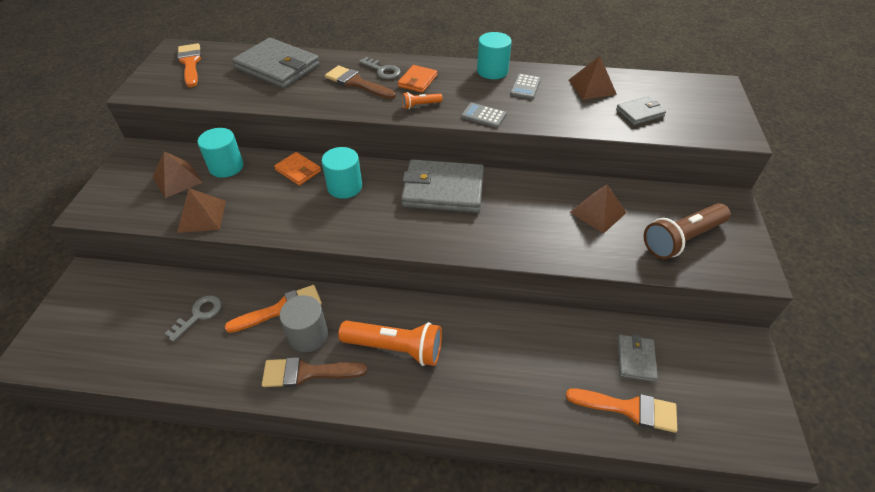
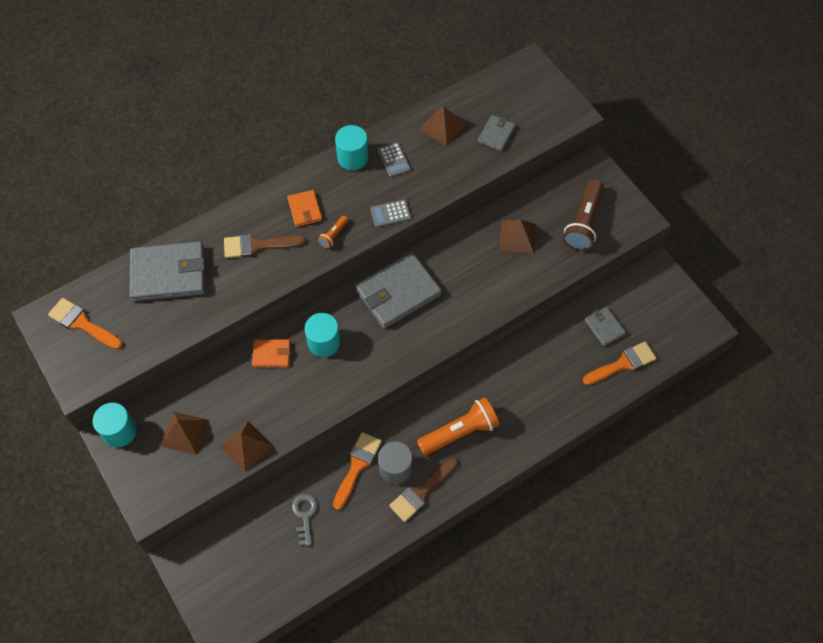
camera: 40 degrees left, 15 degrees up
(226, 166) = (209, 393): turquoise cylinder -> turquoise cylinder (119, 431)
(382, 70) = (264, 217): grey key -> none

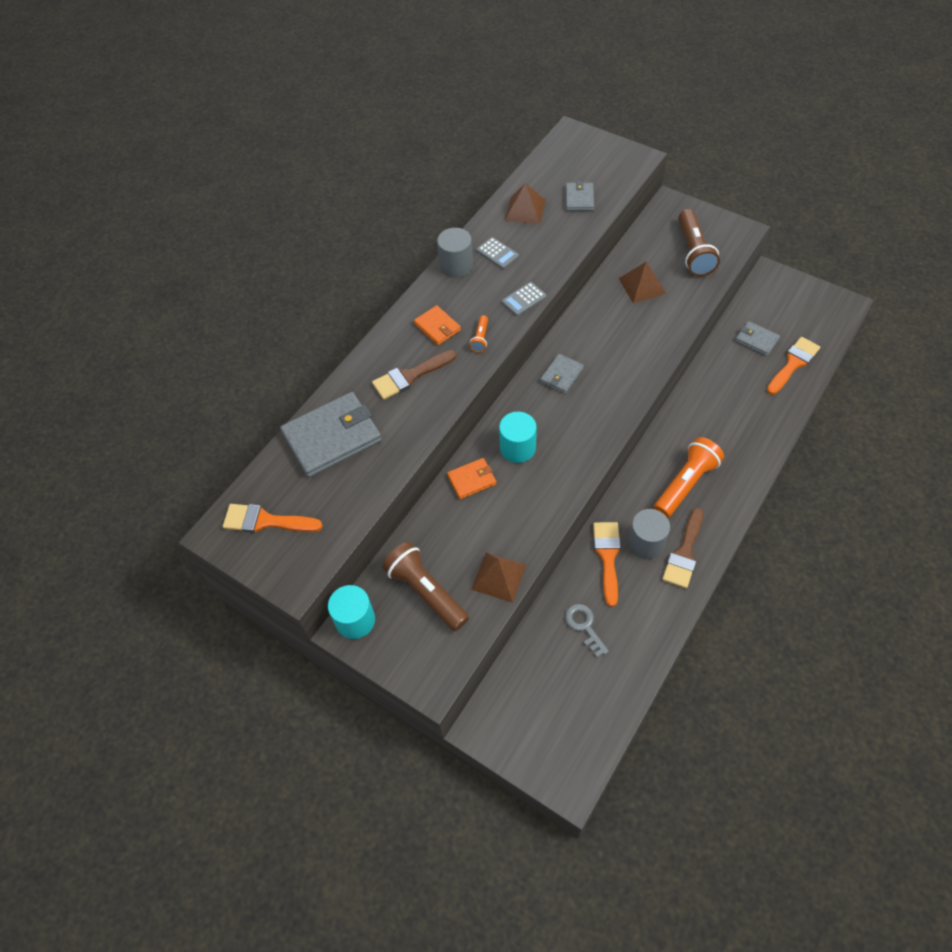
camera: 20 degrees left, 5 degrees down
(184, 433) = (426, 592): brown pyramid -> brown flashlight
(352, 157) = (456, 266): turquoise cylinder -> grey cylinder
(397, 292) = (561, 375): grey wallet -> grey wallet, size x0.51

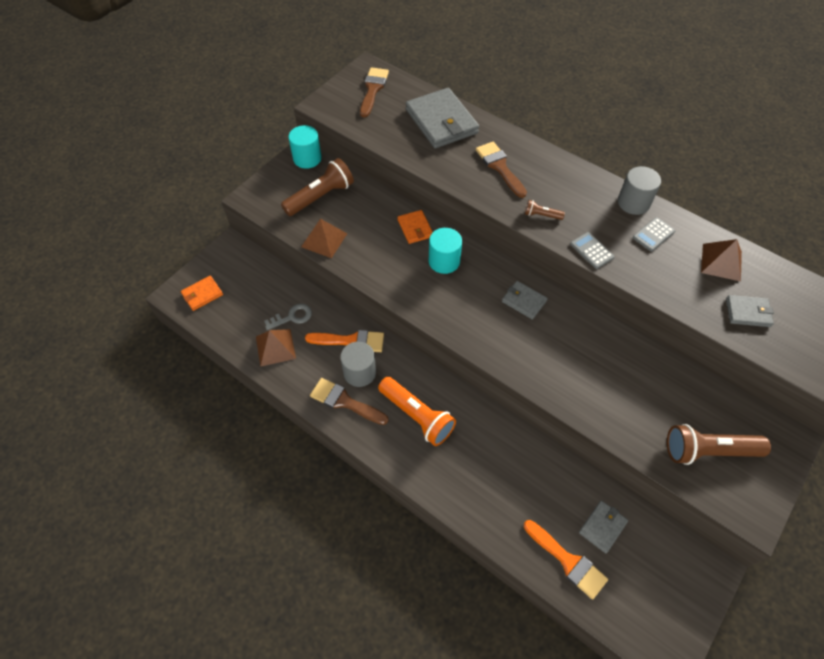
camera: 90 degrees right, 0 degrees up
(265, 521) = (373, 89): orange brush -> brown brush
(437, 327) = (555, 186): orange wallet -> orange wallet (202, 294)
(480, 338) = (541, 215): orange flashlight -> brown flashlight
(642, 286) = (648, 387): brown pyramid -> brown pyramid (275, 347)

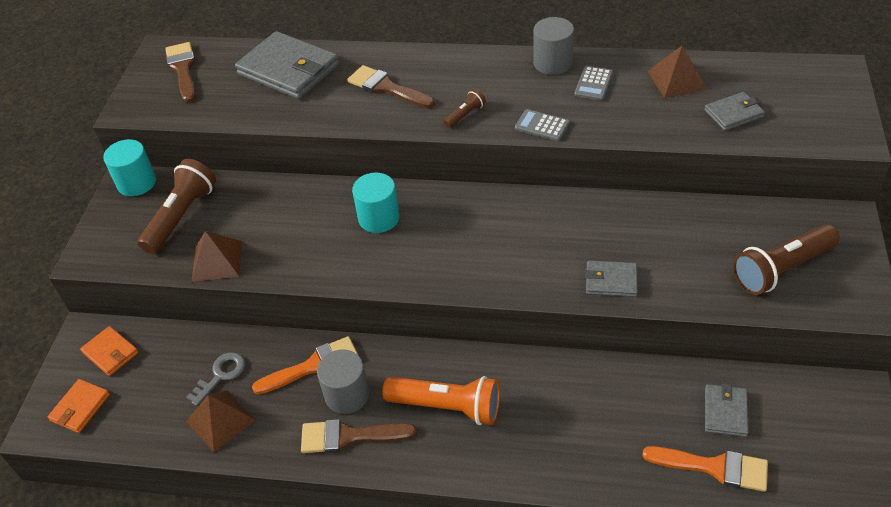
camera: 25 degrees left, 10 degrees down
(415, 228) = (322, 199): orange wallet -> orange wallet (110, 353)
(524, 301) = (496, 217): grey wallet -> grey wallet (611, 281)
(541, 215) = (465, 115): brown flashlight -> brown flashlight turned 150 degrees clockwise

